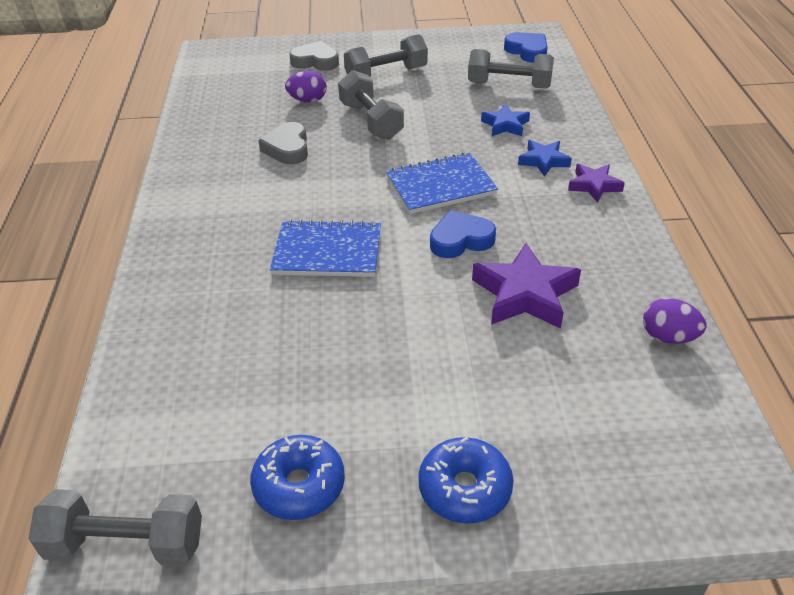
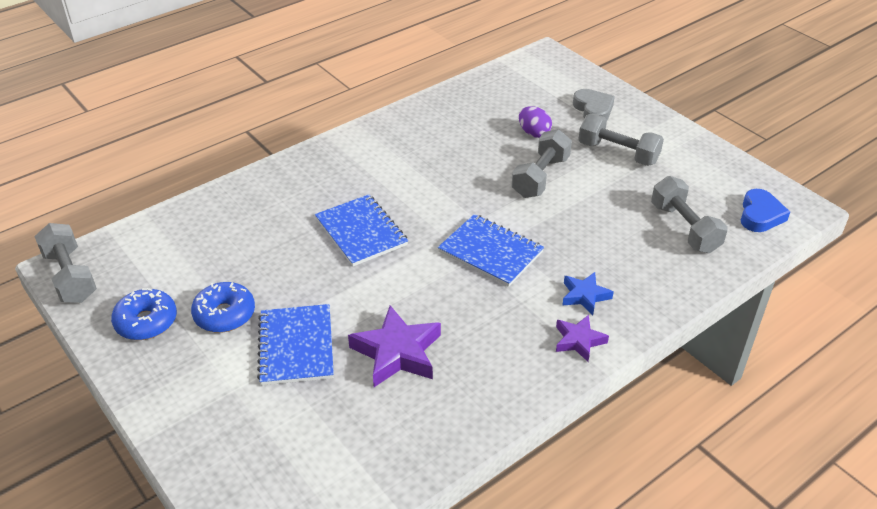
camera: 55 degrees right, 0 degrees up
(287, 148) = (461, 155): grey heart -> none
(457, 363) = (296, 346): none -> blue notebook
(460, 240) = (432, 292): blue heart -> none
(464, 488) = (186, 397): blue donut -> blue donut (224, 314)
(505, 125) = (616, 252): blue star -> none
(668, 337) = (412, 455): purple egg -> none

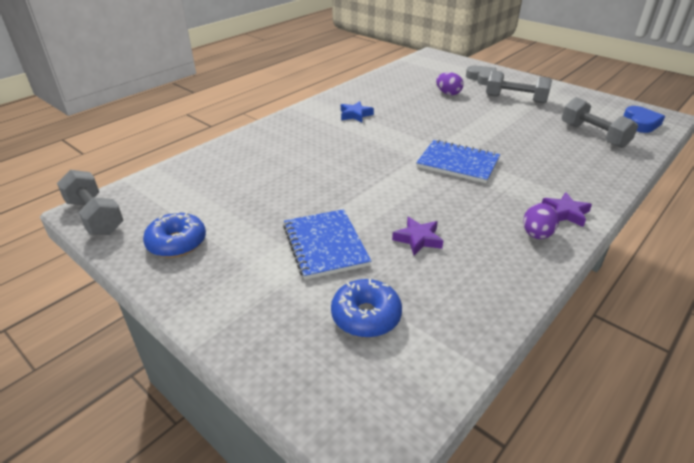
camera: 10 degrees left, 5 degrees down
(224, 314) = (250, 229): blue donut -> blue donut (366, 316)
(361, 232) = (346, 161): blue notebook -> none
(397, 352) = (418, 239): purple star -> purple star, size x0.59
(529, 365) = (536, 235): none -> purple egg
(540, 177) = (468, 116): grey dumbbell -> none
(585, 296) = (549, 183): blue star -> blue star (355, 115)

